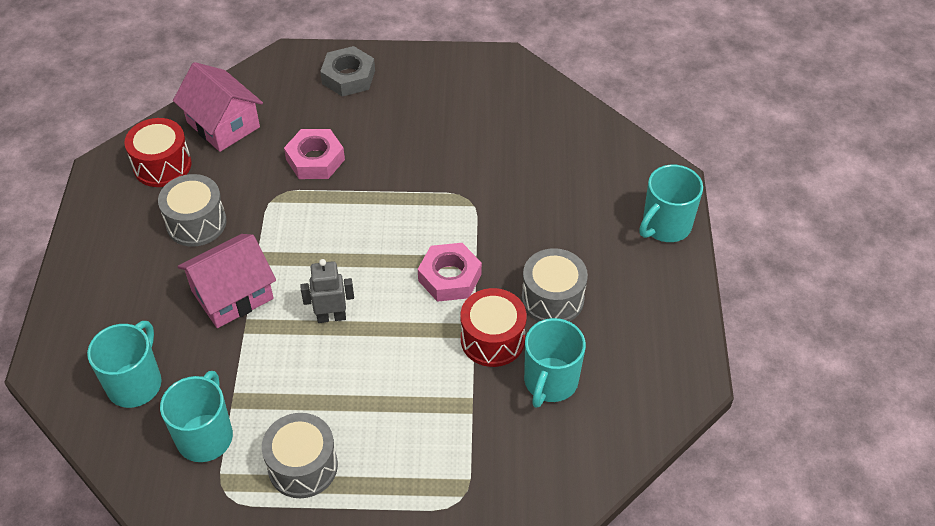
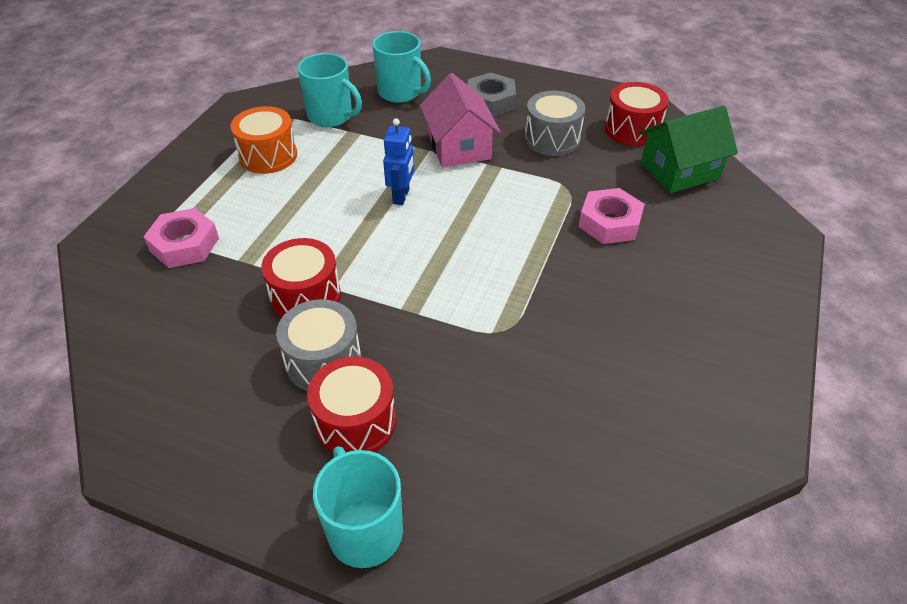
camera: 110 degrees right, 5 degrees down
(223, 124) = (680, 171): pink house -> green house
(303, 466) = (268, 155): grey drum -> orange drum
(331, 317) = (401, 196): grey robot -> blue robot
(348, 77) = (743, 274): grey nut -> grey nut (491, 101)
(449, 277) = (401, 285): pink nut -> pink nut (184, 244)
(550, 382) = (226, 325): turquoise mug -> none
(593, 259) = (355, 421): none -> red drum

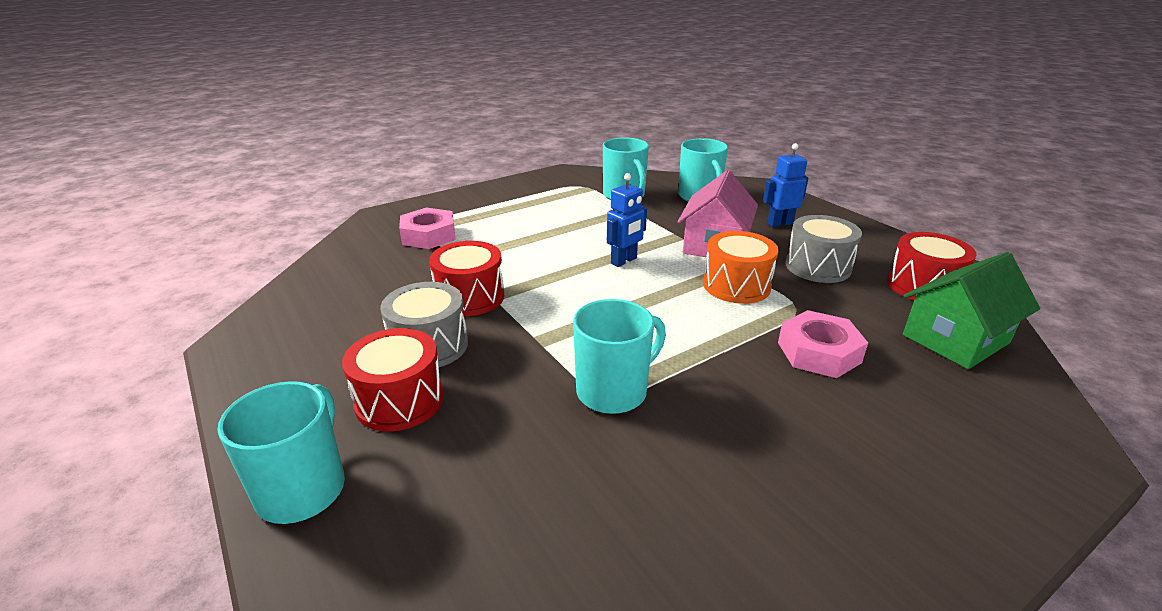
camera: 35 degrees right, 15 degrees down
(268, 155) = (548, 204): orange drum -> orange drum (736, 285)
(491, 101) = (780, 223): grey nut -> blue robot
(506, 326) = (613, 391): none -> turquoise mug
(680, 171) = (955, 339): green house -> green house turned 45 degrees counterclockwise

